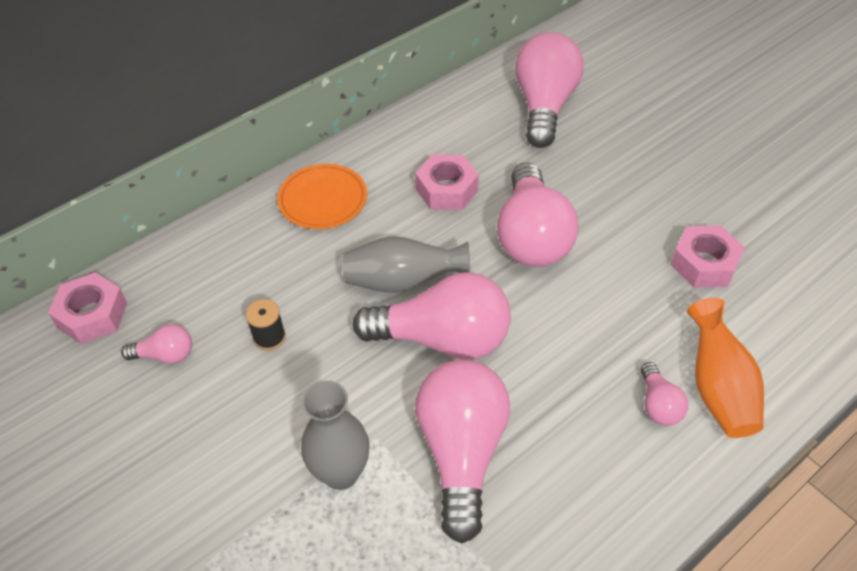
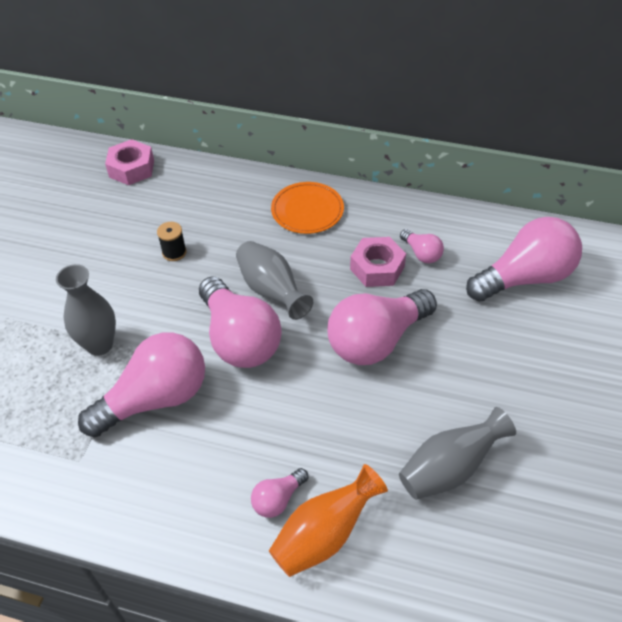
camera: 55 degrees right, 0 degrees up
(165, 355) = (127, 215): pink light bulb -> pink light bulb (421, 253)
(704, 263) = (449, 468): pink nut -> grey vase

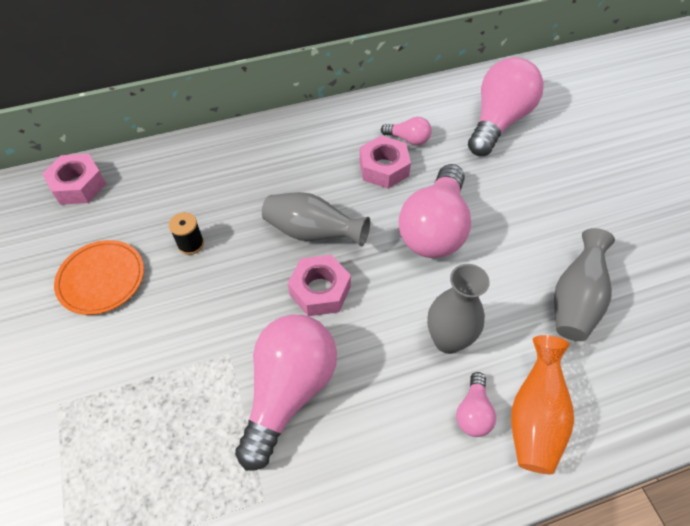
camera: 35 degrees left, 5 degrees up
(99, 344) = (188, 372): grey vase -> grey vase (448, 340)
(239, 339) = (320, 290): pink light bulb -> pink nut
(307, 210) = (284, 147): orange plate -> orange plate (101, 278)

